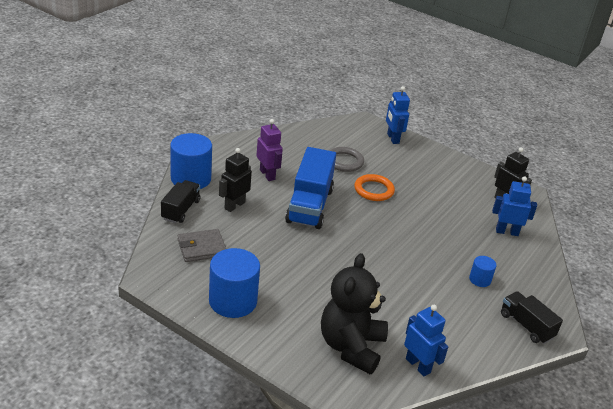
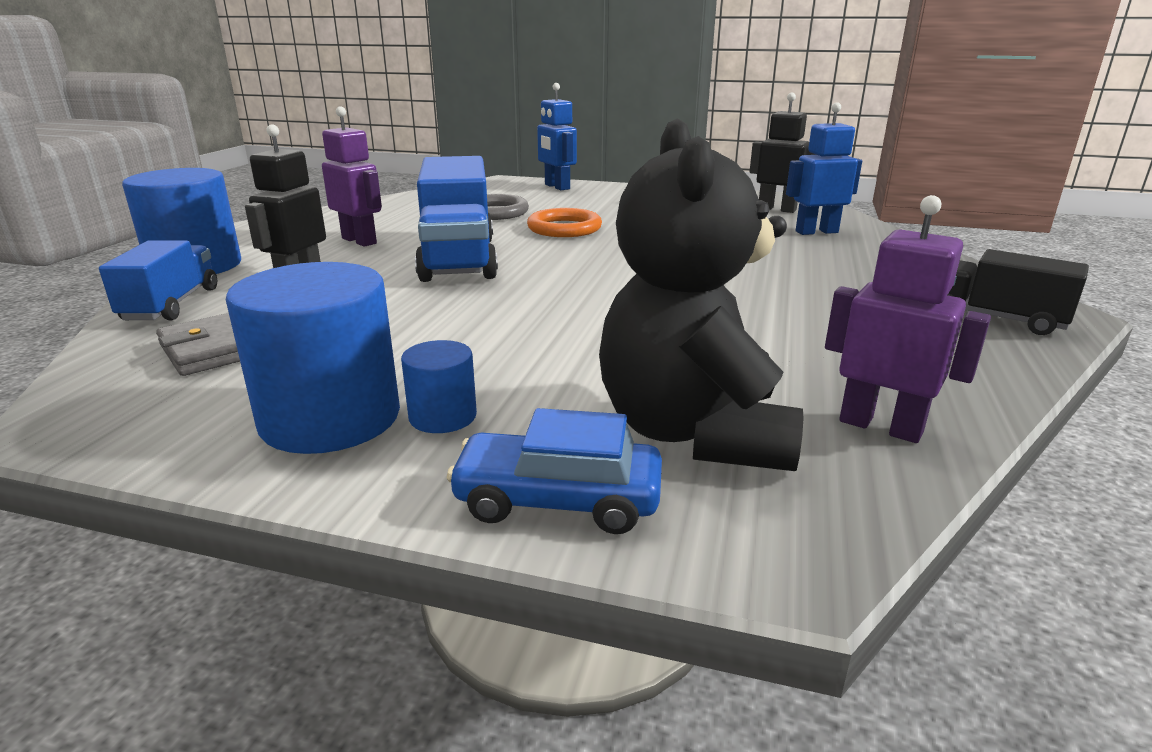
camera: 15 degrees left, 10 degrees down
(181, 210) = (171, 305): black truck -> blue truck
(293, 360) = (558, 500): none -> blue car
(418, 365) = (880, 426): blue robot -> purple robot
(480, 279) = (841, 282): blue cylinder -> blue cylinder (443, 416)

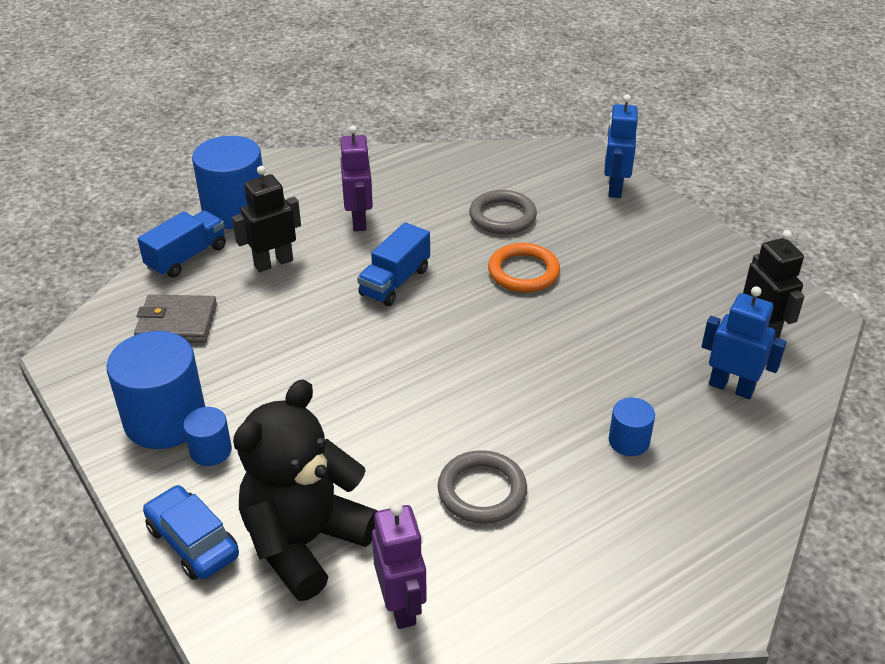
camera: 40 degrees right, 15 degrees up
(458, 258) = (395, 282): blue truck -> blue truck, size x0.59
(777, 330) = (482, 491): none -> grey ring
(815, 270) = (628, 441): none -> blue cylinder
(995, 318) = (661, 577): black truck -> none

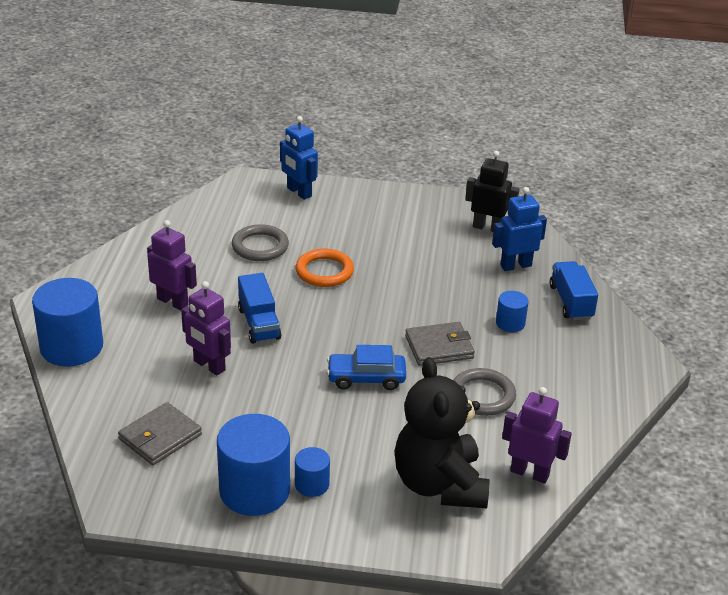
camera: 50 degrees left, 5 degrees down
(187, 257) = (91, 396): blue truck -> blue truck (571, 302)
(192, 542) = (383, 532): blue car -> blue car (366, 378)
(273, 263) = (160, 361): black robot -> none
(301, 291) = (209, 366): none -> purple robot
(517, 413) = (439, 347): none -> grey wallet

